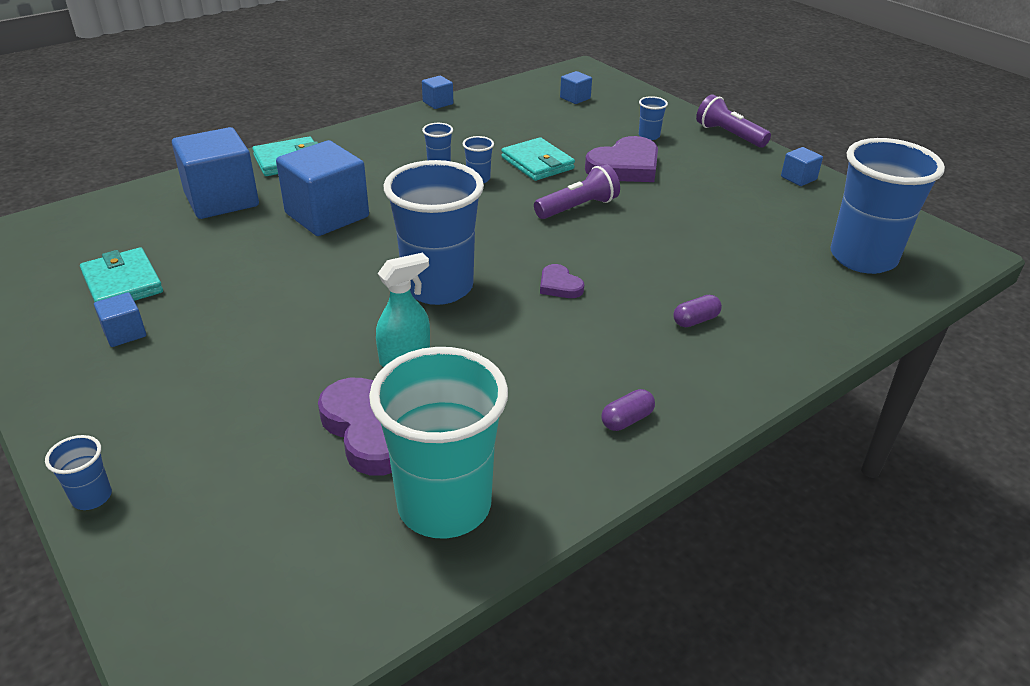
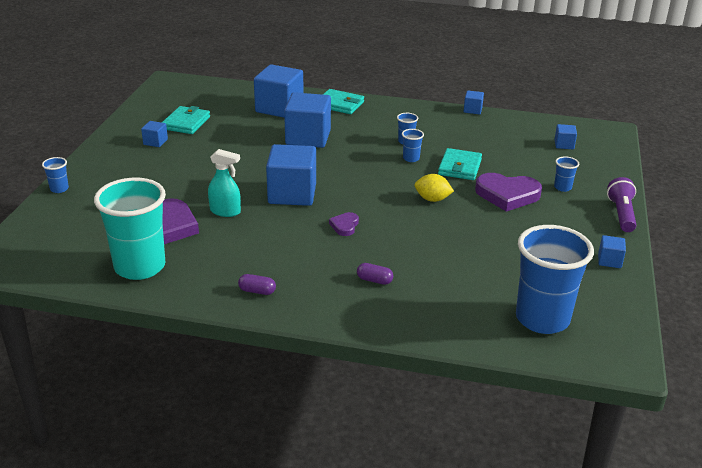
camera: 50 degrees right, 5 degrees down
(438, 287) = (292, 194): blue cup -> blue cube
(578, 207) = (432, 199): purple flashlight -> yellow lemon

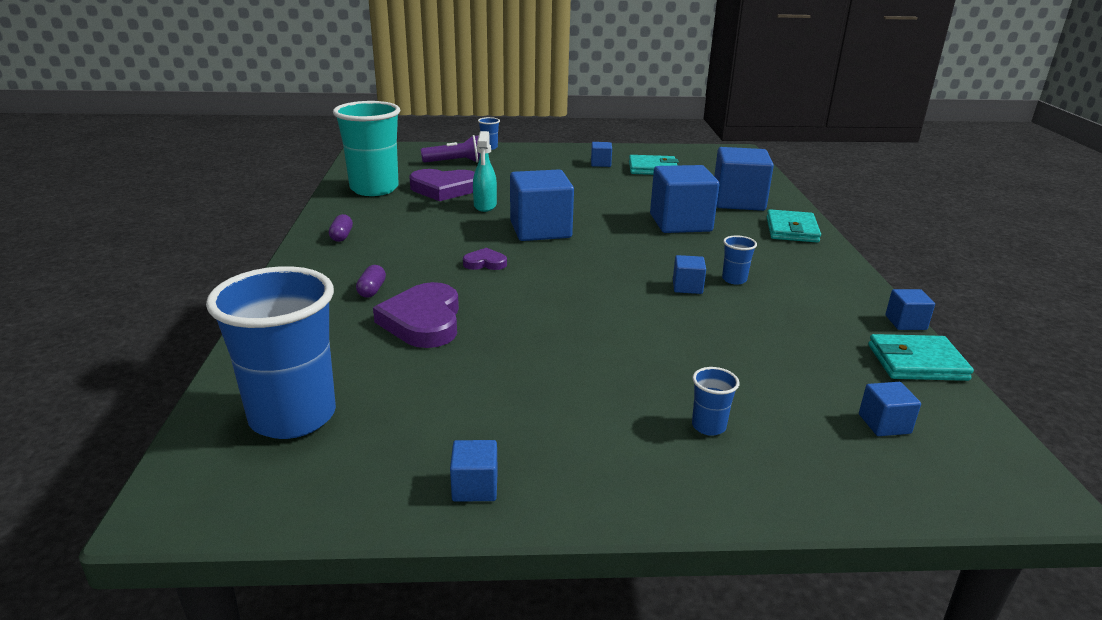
camera: 75 degrees right, 5 degrees down
(411, 158) = (687, 287): blue cup -> blue cube
(432, 199) = (583, 310): yellow lemon -> none
(459, 167) = (695, 324): turquoise wallet -> turquoise wallet (916, 362)
(507, 195) = (639, 370): purple heart -> purple heart (423, 321)
(621, 214) = (655, 504): purple flashlight -> purple flashlight (456, 162)

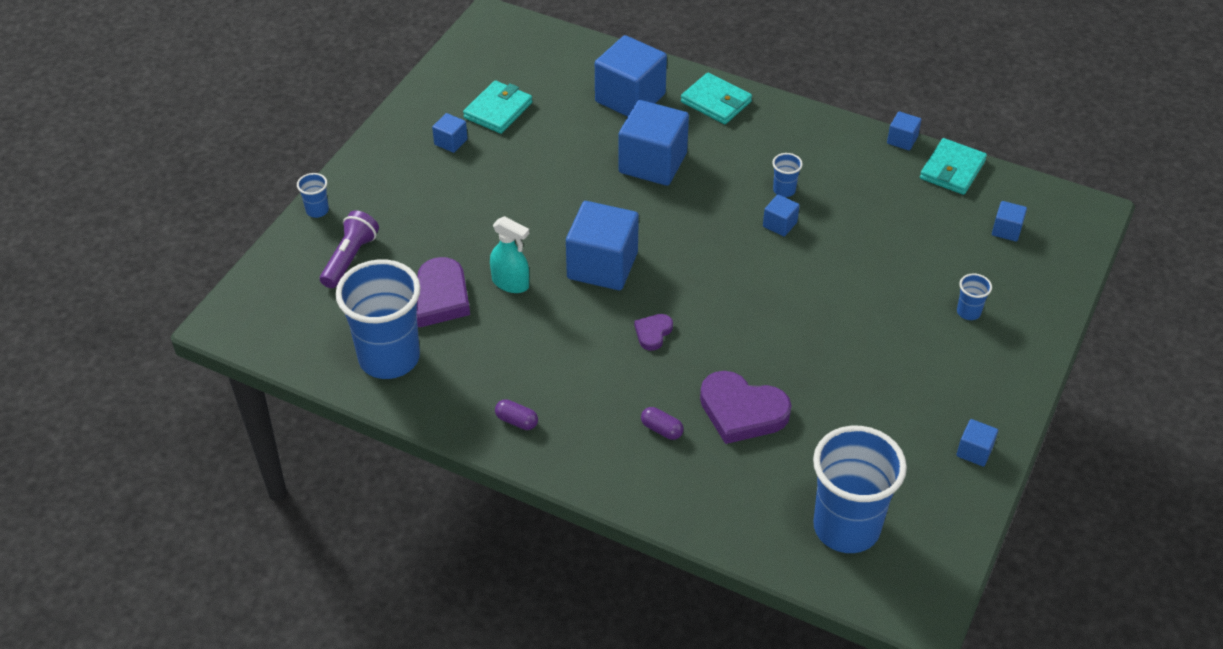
camera: 60 degrees left, 20 degrees up
(374, 189) = (389, 358): turquoise cup -> blue cup

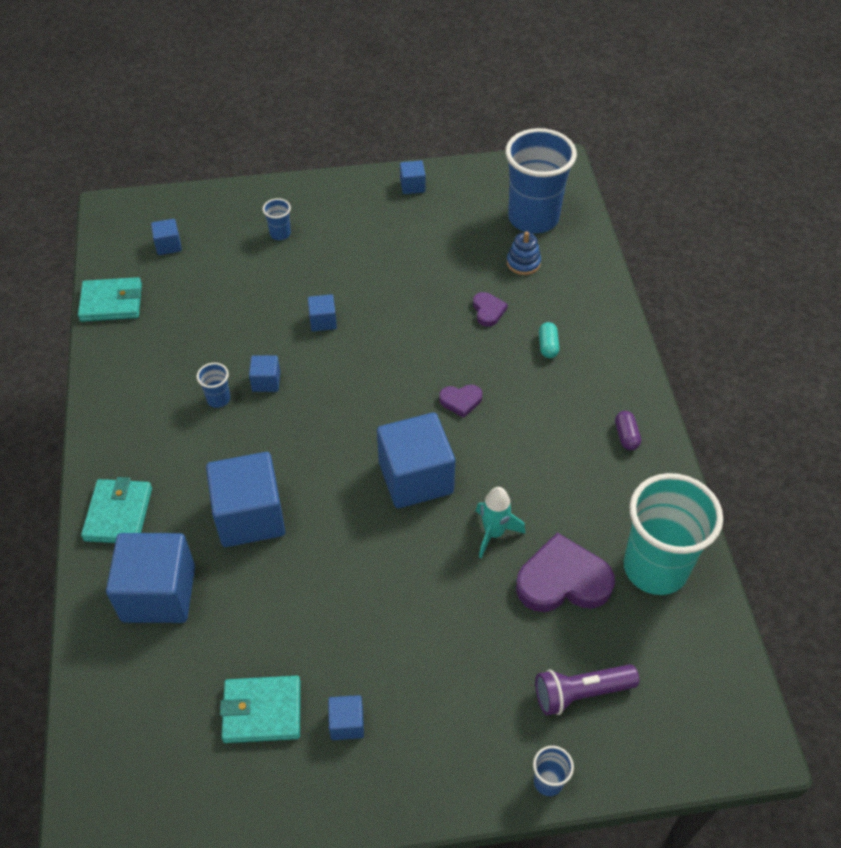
camera: 125 degrees left, 5 degrees up
(389, 358) = (655, 568): blue cup -> turquoise cup
(511, 283) = (494, 533): turquoise spray bottle -> turquoise rocket
(662, 429) = (548, 346): purple capsule -> turquoise capsule
(742, 411) = (488, 311): purple heart -> purple heart, size x0.50
(785, 477) = (523, 263): none -> blue stacking toy
(902, 140) = (90, 349): blue cube -> blue cube (323, 321)

